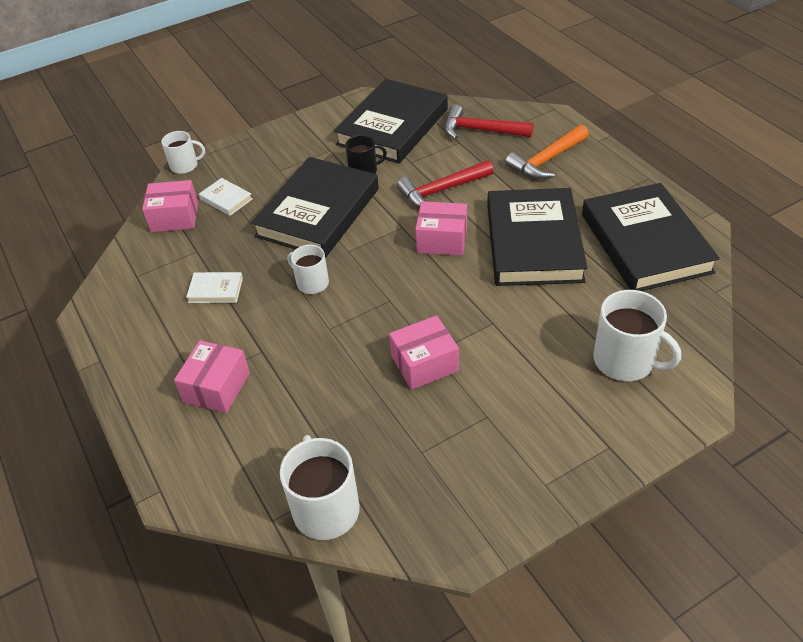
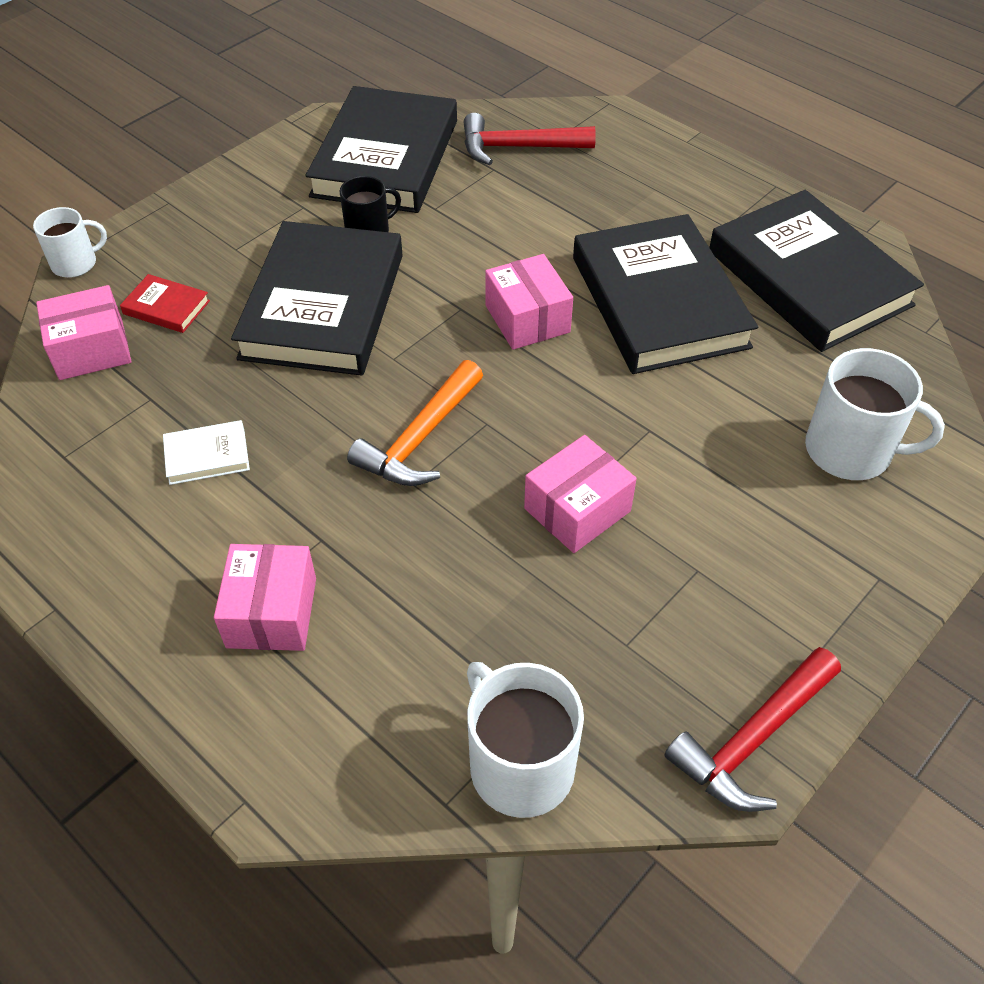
camera: 20 degrees left, 5 degrees up
(226, 199) = (166, 307): white book -> red book
(312, 283) = (357, 417): white mug -> none
(441, 191) = (497, 245): red hammer -> red hammer (752, 739)
(442, 240) = (527, 319): pink box -> pink box turned 75 degrees clockwise
(546, 160) = (628, 179): orange hammer -> orange hammer (420, 439)

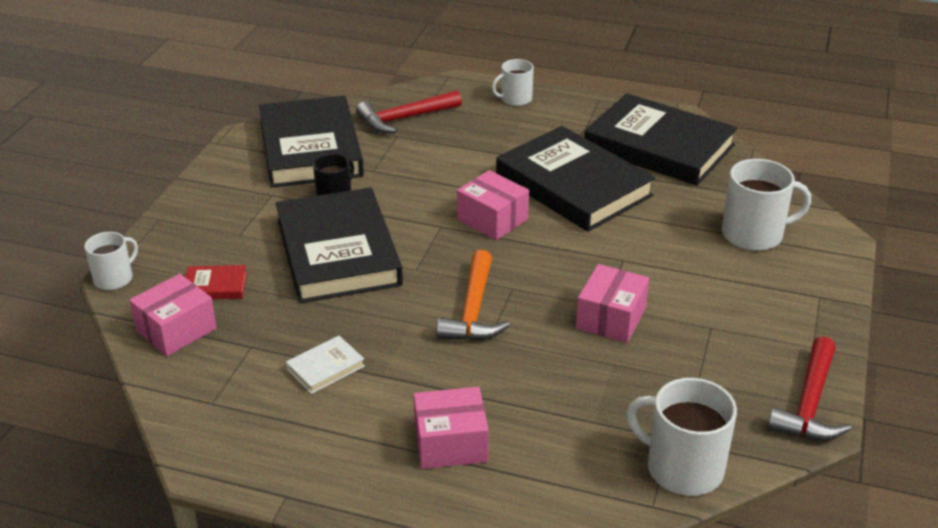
camera: 25 degrees left, 15 degrees down
(272, 612) = (450, 443): pink box -> pink box turned 75 degrees counterclockwise
(669, 157) = (515, 99): none -> white mug

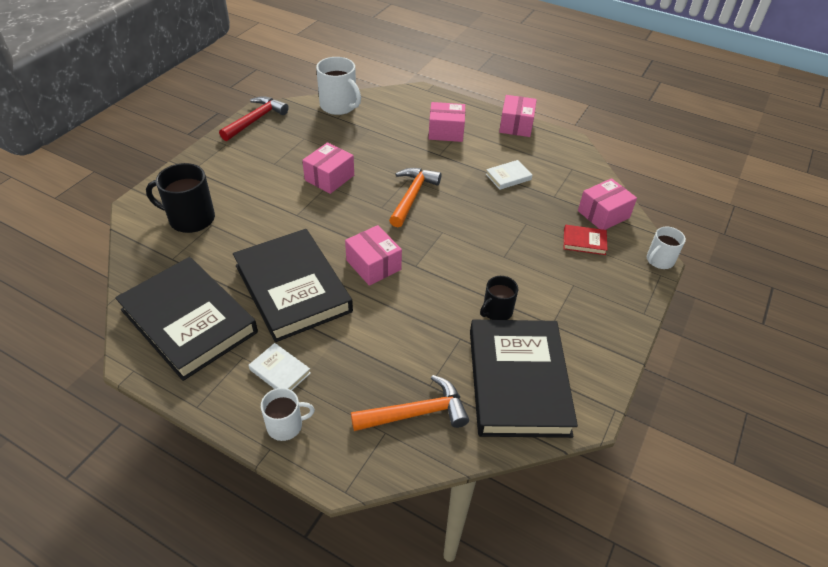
camera: 170 degrees left, 10 degrees up
(312, 486) = (516, 125): none -> pink box
(338, 252) = (496, 255): black book -> none
(404, 118) = (416, 413): red hammer -> orange hammer
(542, 126) = (280, 371): none -> white book
(754, 234) = (190, 219): white mug -> black mug

